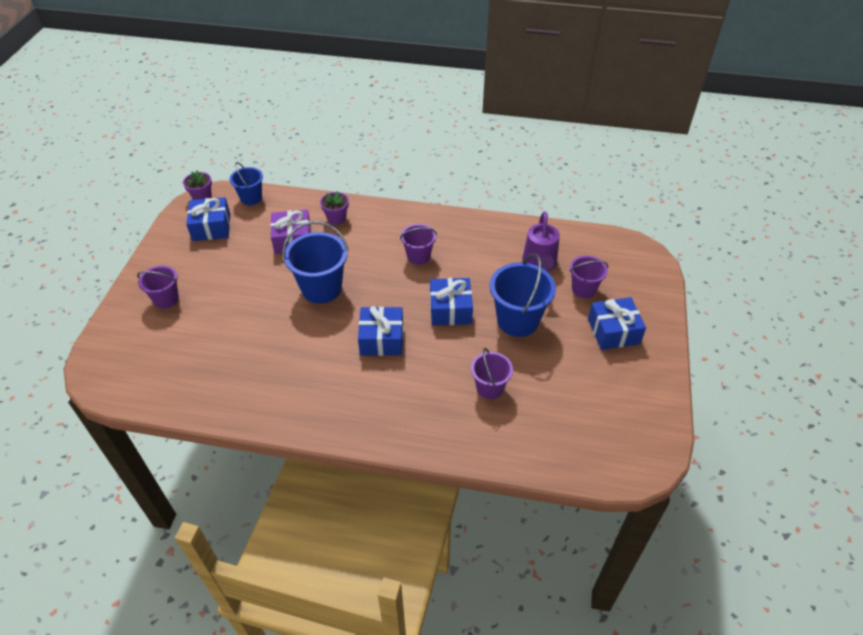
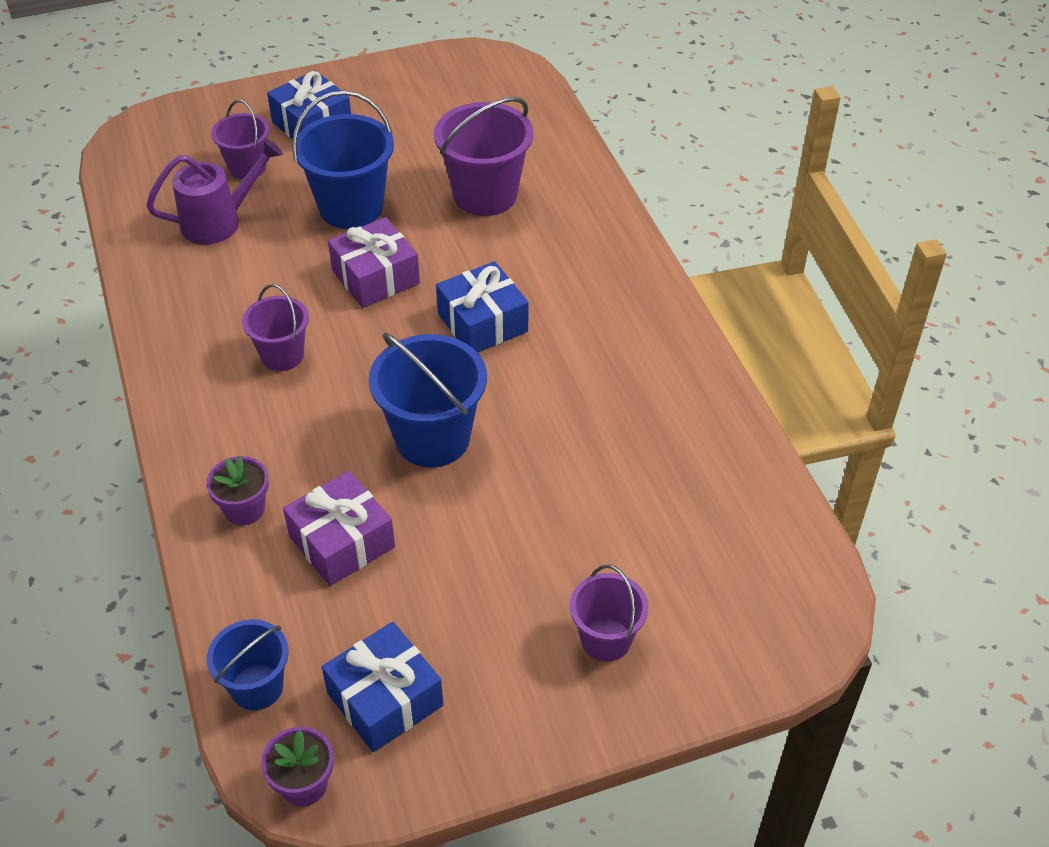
camera: 120 degrees left, 0 degrees up
(450, 309) = (375, 277): blue gift -> purple gift
(489, 388) = (485, 195): purple bucket -> purple bucket, size x1.66

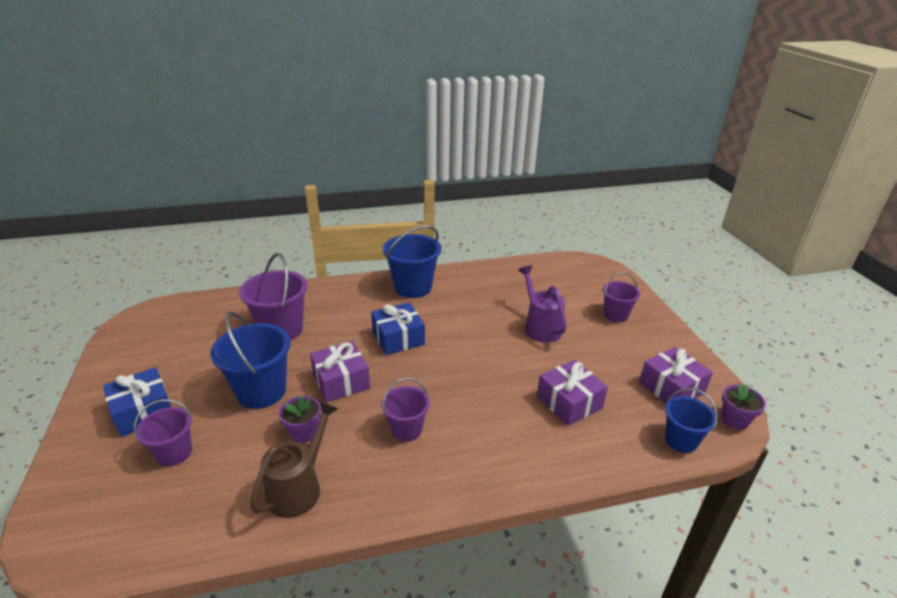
camera: 85 degrees left, 15 degrees down
(193, 275) = (300, 487): none -> brown watering can
(220, 221) = (237, 470): purple watering can -> purple watering can (540, 326)
(244, 509) = (547, 448): purple flower pot -> purple flower pot (304, 432)
(385, 699) = (671, 387): blue gift -> purple gift
(432, 438) = (489, 362): blue bucket -> blue bucket (413, 287)

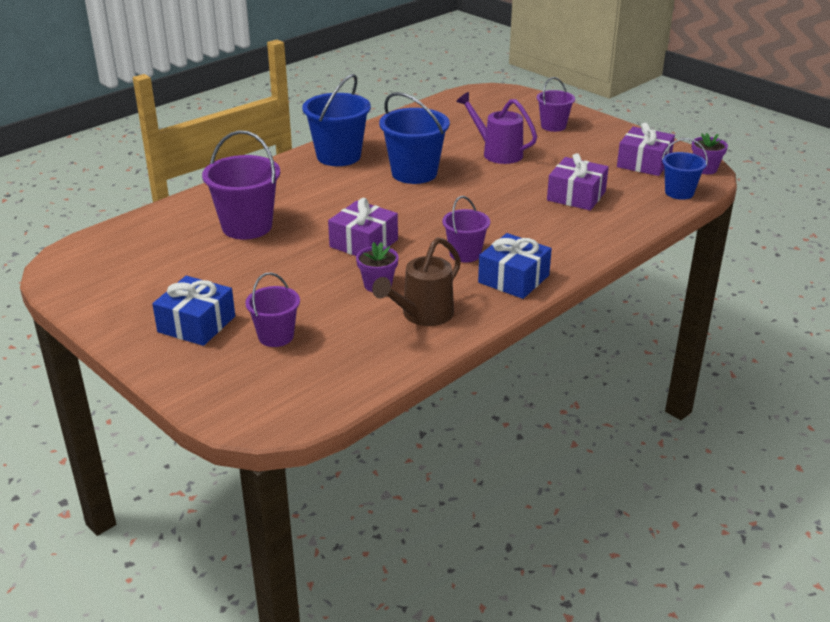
camera: 30 degrees left, 0 degrees up
(261, 391) = (296, 273): blue bucket -> blue bucket (414, 173)
(300, 487) = (422, 315): brown watering can -> brown watering can turned 135 degrees counterclockwise
(398, 338) = (376, 198): blue gift -> blue gift (513, 279)

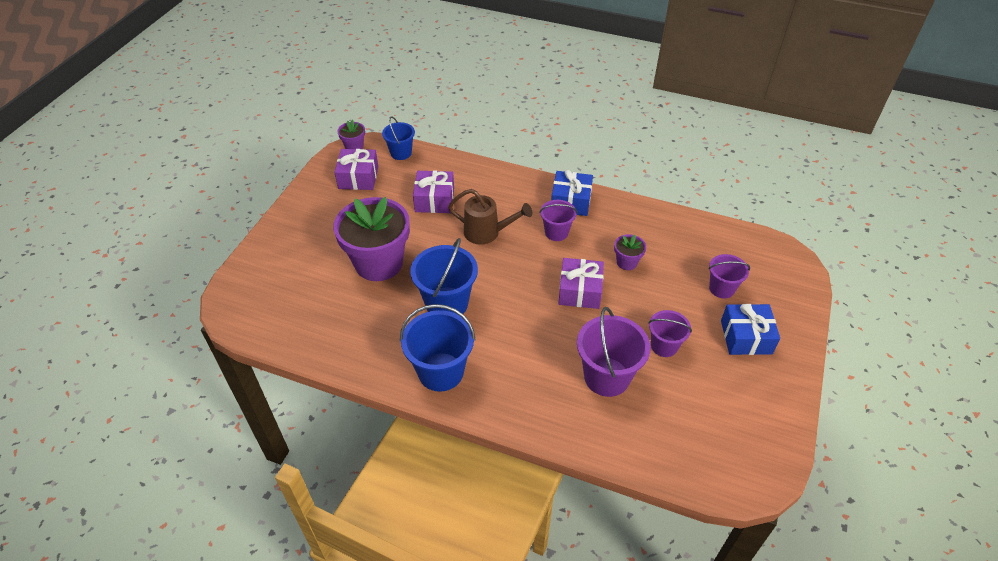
camera: 115 degrees left, 15 degrees up
(422, 315) = (643, 229): brown watering can -> brown watering can (487, 233)
(497, 153) = (379, 263): purple watering can -> purple flower pot
(553, 126) = (305, 243): purple bucket -> purple bucket (664, 346)

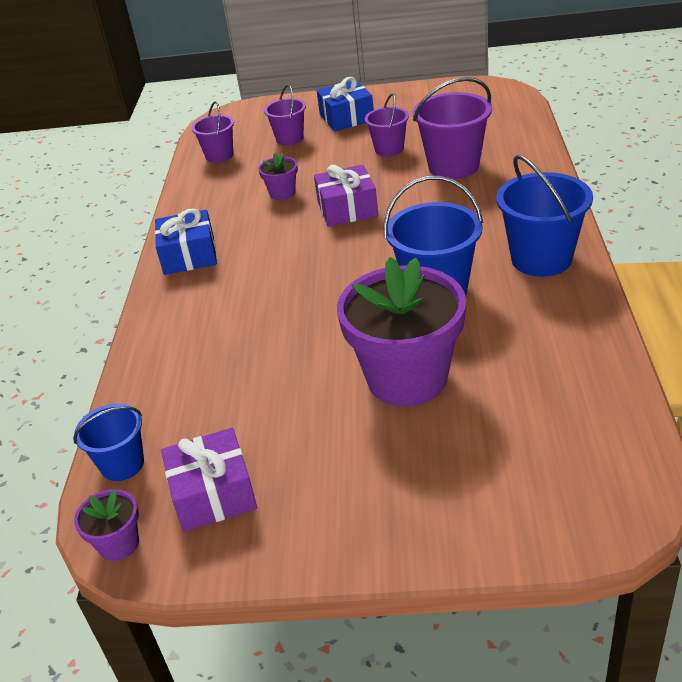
camera: 105 degrees left, 10 degrees down
(434, 200) = (237, 375): purple gift -> none
(487, 233) = (286, 301): brown watering can -> none
(556, 232) = (256, 249): purple bucket -> purple bucket (219, 155)

